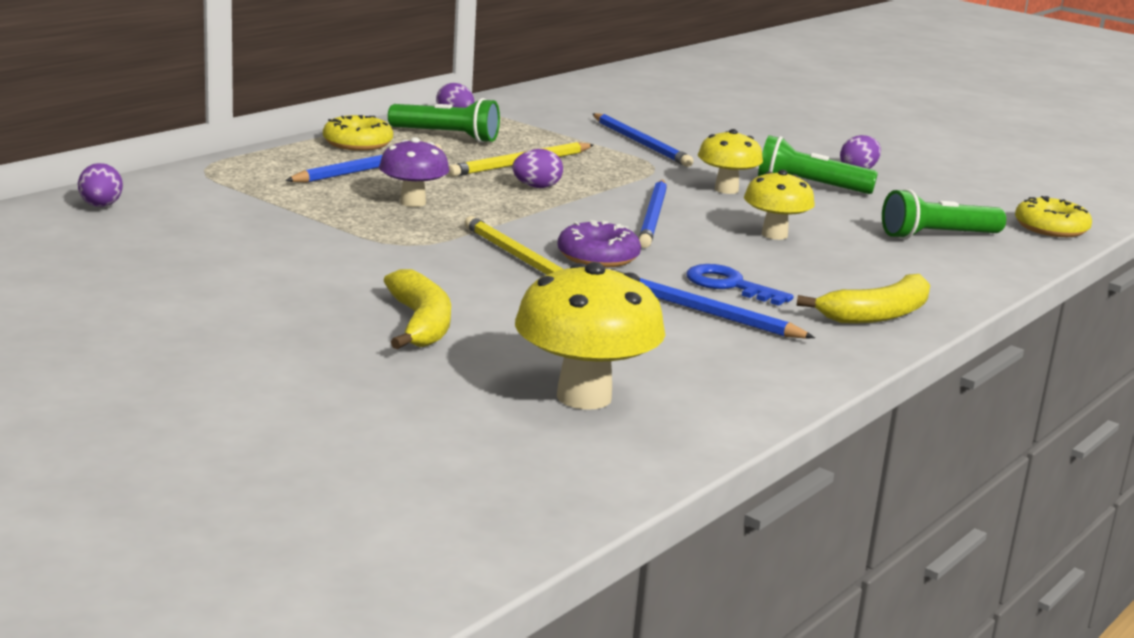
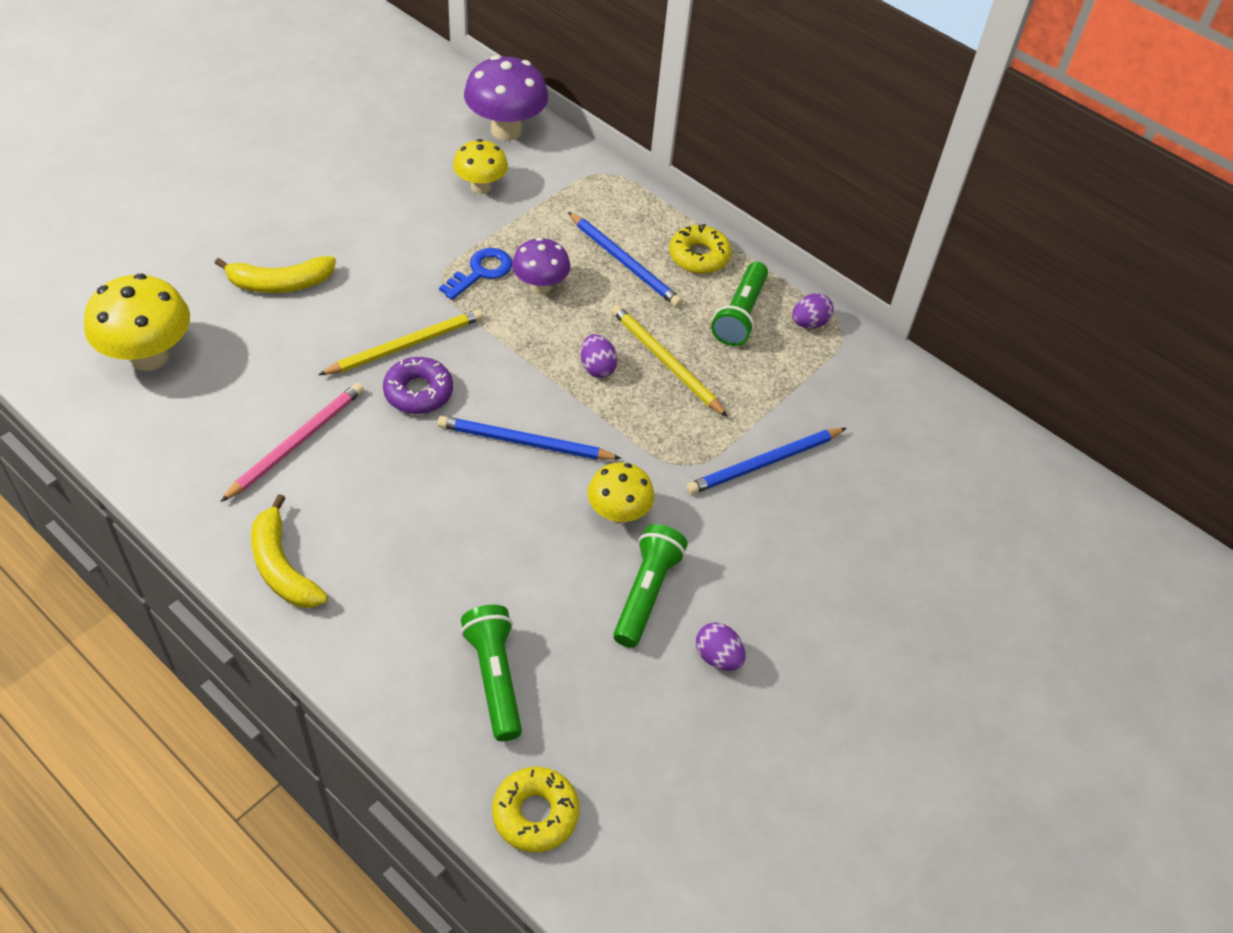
camera: 90 degrees right, 30 degrees up
(101, 206) = (506, 130): purple egg -> purple mushroom
(699, 311) = (297, 442): blue pencil -> pink pencil
(729, 285) = (352, 471): blue key -> blue key (481, 272)
(774, 235) = (484, 529): yellow mushroom -> yellow mushroom (481, 187)

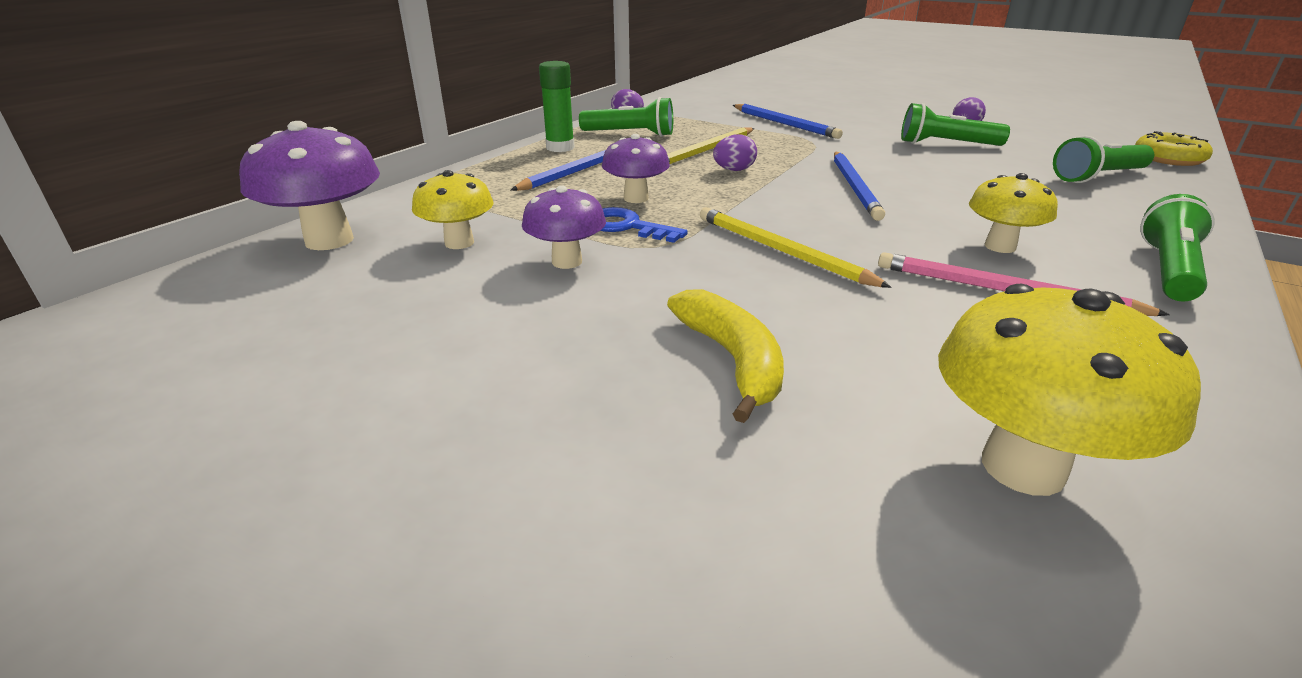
camera: 95 degrees left, 20 degrees down
(282, 567) = (1168, 270): yellow banana -> green flashlight
(418, 392) = (845, 236): purple donut -> none
(430, 234) = (567, 262): none -> purple mushroom
(618, 514) = (887, 155): yellow mushroom -> yellow mushroom (1000, 246)
(699, 256) = (560, 148): yellow donut -> green glue stick

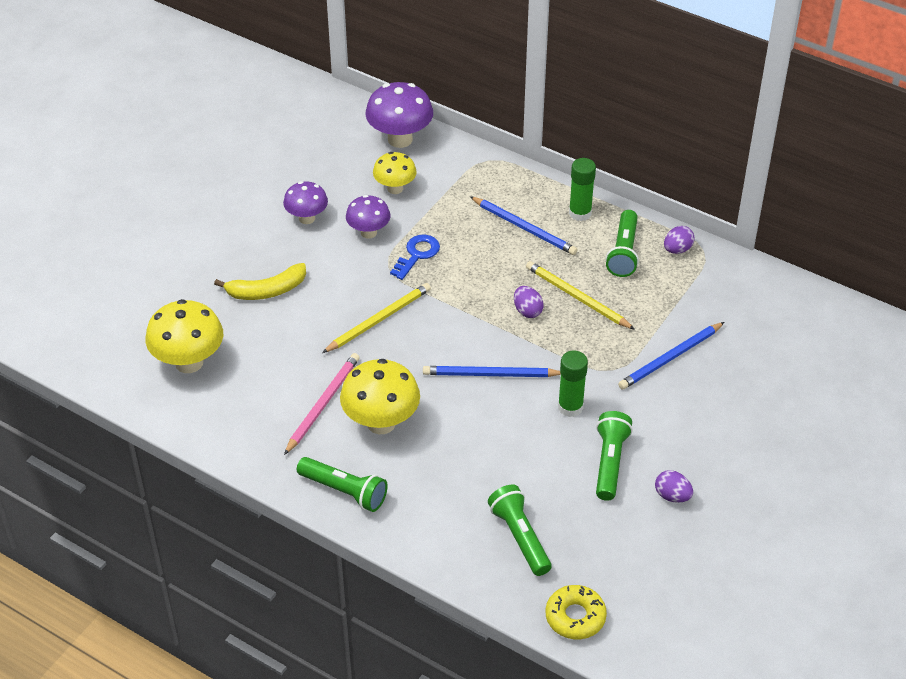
camera: 90 degrees right, 15 degrees up
(636, 198) = (466, 258): purple mushroom -> purple mushroom (307, 218)
(880, 156) = (570, 407): none -> green glue stick
(1000, 246) = (381, 423): yellow mushroom -> yellow mushroom, size x1.59

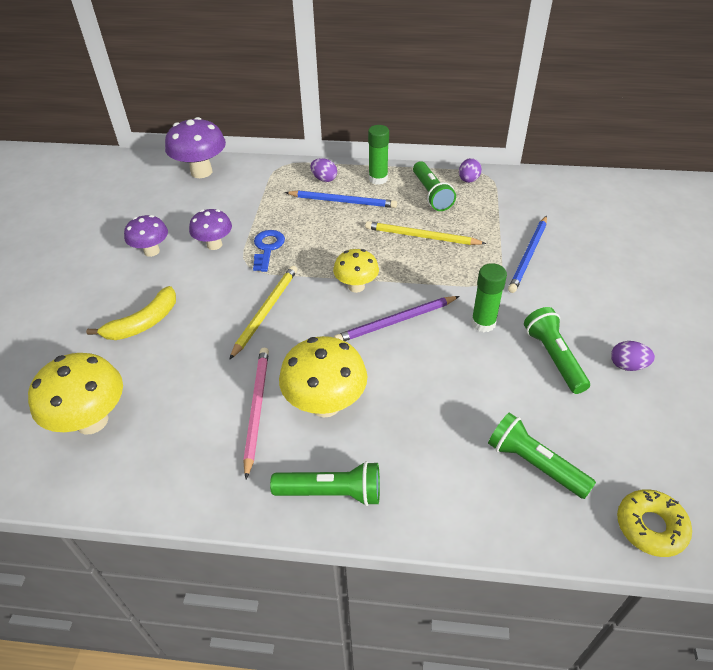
camera: 25 degrees left, 0 degrees up
(395, 188) = (218, 206): yellow mushroom -> yellow mushroom (356, 286)
(490, 374) = (395, 321): blue pencil -> purple pencil
(527, 311) = (389, 260): purple egg -> purple egg (324, 179)

